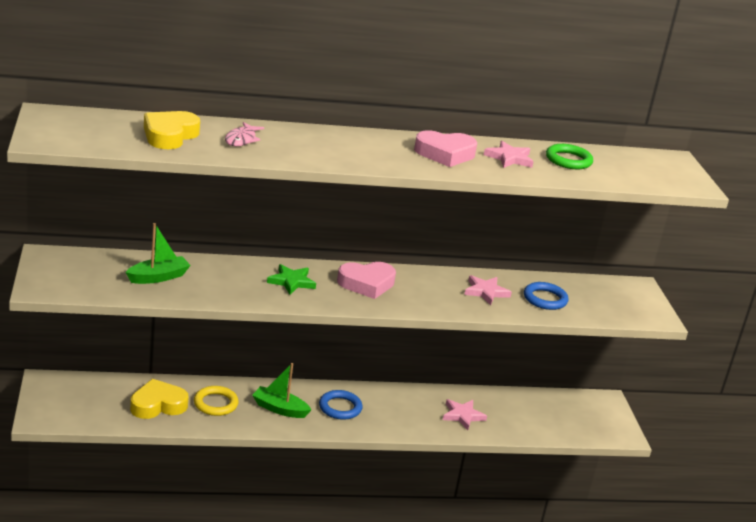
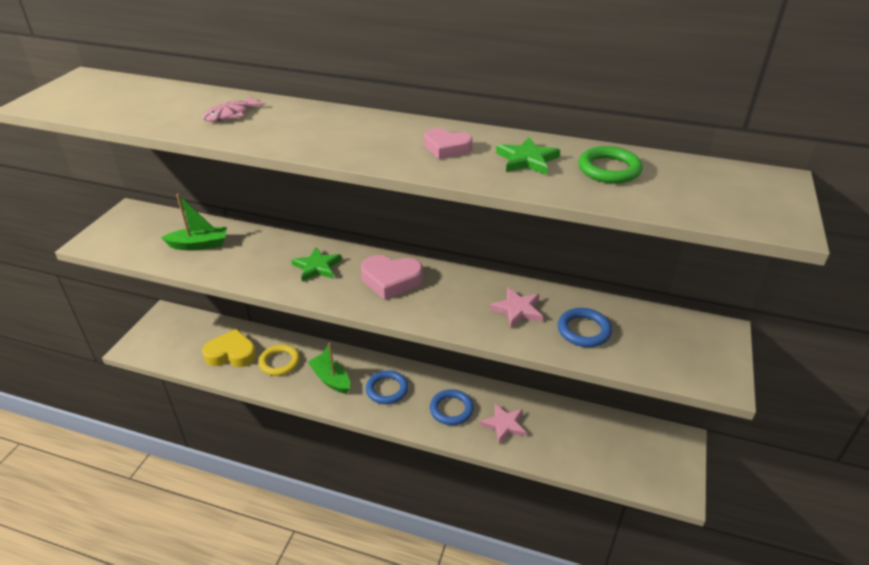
camera: 30 degrees right, 10 degrees up
(169, 135) = (164, 105): yellow heart -> none
(410, 412) = (451, 409): none -> blue ring
(445, 154) = (446, 148): pink heart -> pink heart, size x0.65
(509, 158) = (527, 160): pink star -> green star

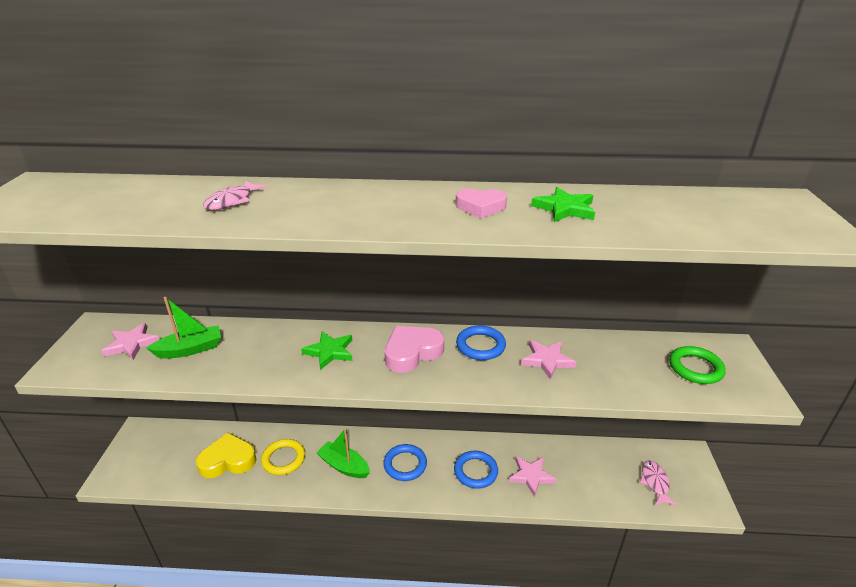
camera: 15 degrees left, 5 degrees down
(153, 232) = (131, 344): none -> pink star
(391, 280) = (412, 352): pink heart -> pink heart turned 150 degrees clockwise
(583, 330) = (617, 369): blue ring -> blue ring (480, 346)
(609, 169) = (644, 208): green ring -> green ring (695, 368)
(629, 458) = (655, 483): none -> pink fish

